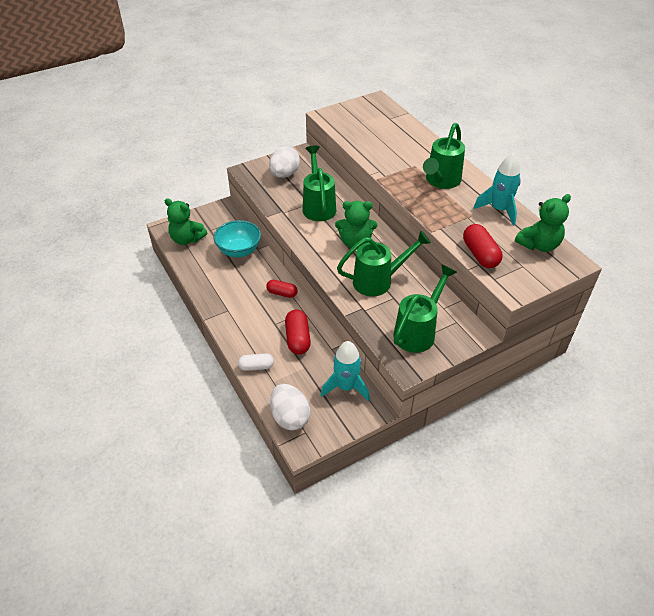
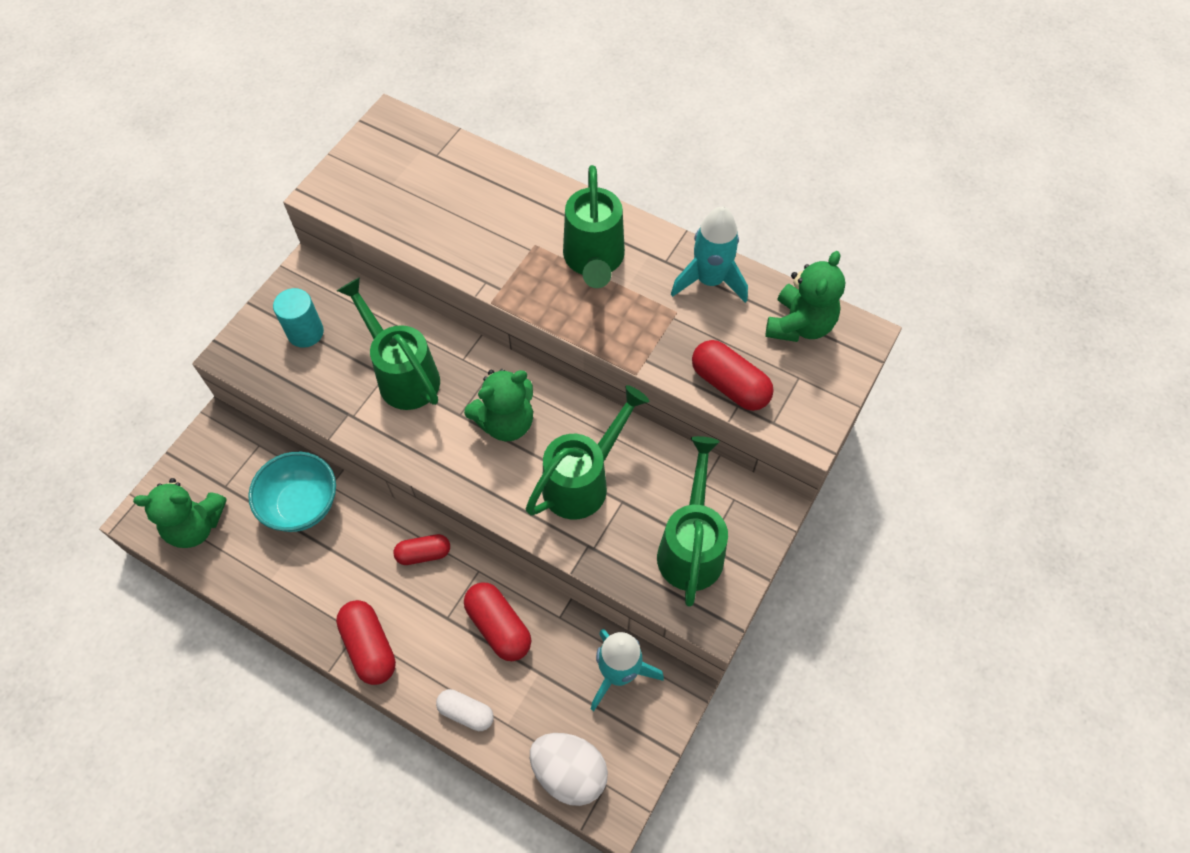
camera: 30 degrees left, 15 degrees up
(229, 319) = (369, 647): none -> red capsule
(256, 366) = (466, 713): white capsule -> white capsule turned 60 degrees clockwise
(284, 174) = (305, 332): white egg -> turquoise cylinder

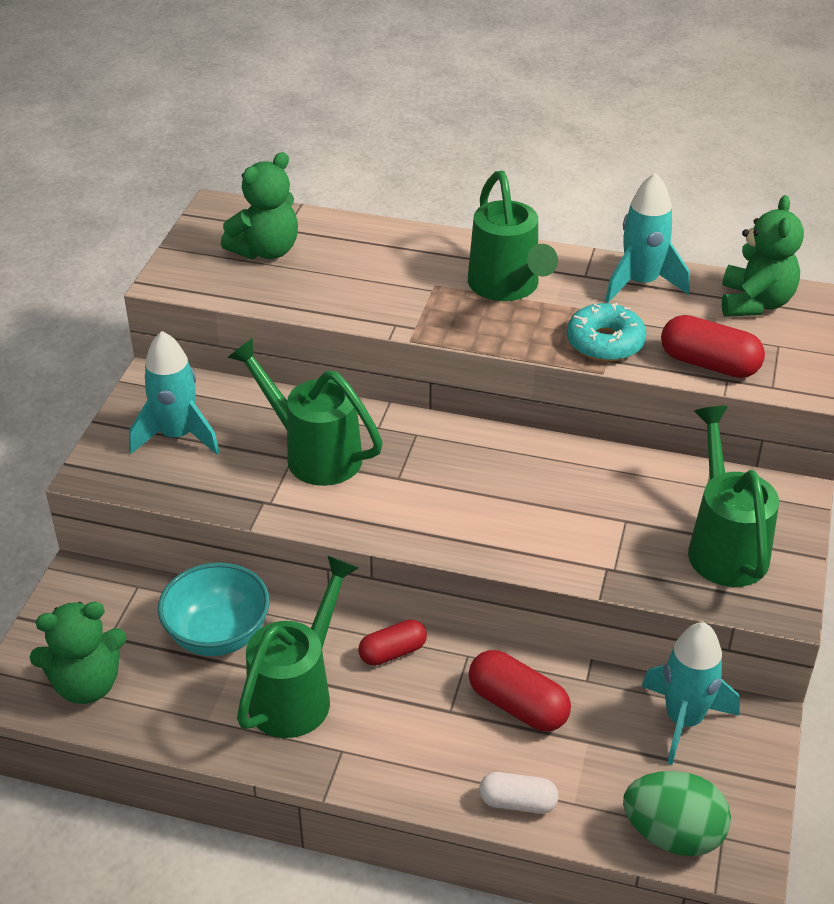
camera: 15 degrees left, 20 degrees down
(305, 332) = (177, 436): turquoise cylinder -> turquoise rocket
(369, 647) = (365, 762): red capsule -> none
(505, 422) = (456, 474): green teddy bear -> green teddy bear (266, 250)
(569, 772) = (672, 834): white egg -> green egg
(583, 481) = (571, 510): green watering can -> green watering can (297, 693)
(651, 341) = (605, 342): none -> turquoise donut

